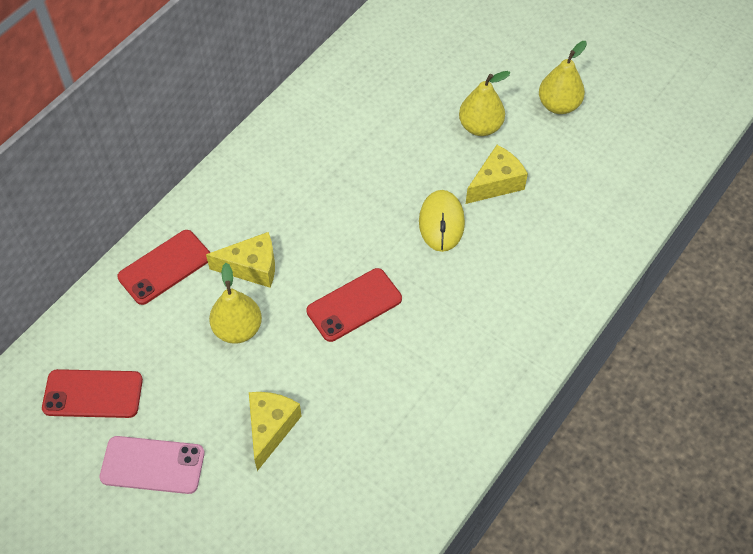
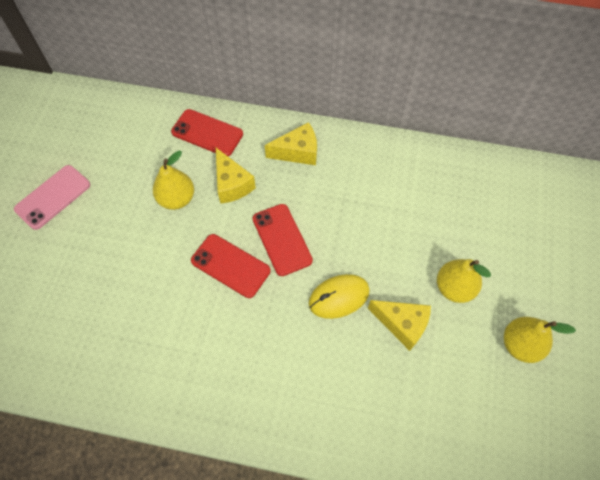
camera: 65 degrees right, 5 degrees up
(93, 394) = (93, 140): red phone -> red phone (282, 239)
(152, 465) = (53, 197): pink phone -> pink phone turned 60 degrees clockwise
(270, 428) = (105, 255): yellow cheese -> yellow cheese (298, 152)

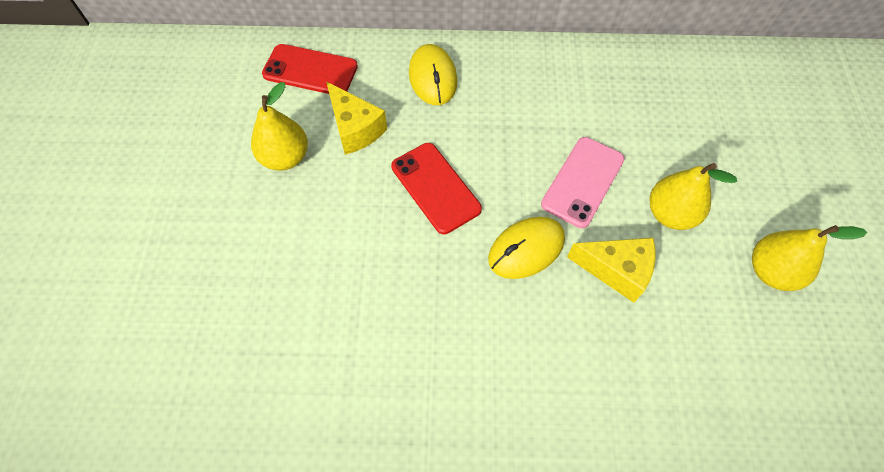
camera: 10 degrees left, 0 degrees up
(53, 197) = (114, 180): pink phone -> pink phone (583, 182)
(230, 266) = (374, 231): red phone -> none
(298, 152) = (433, 77): yellow cheese -> yellow mouse

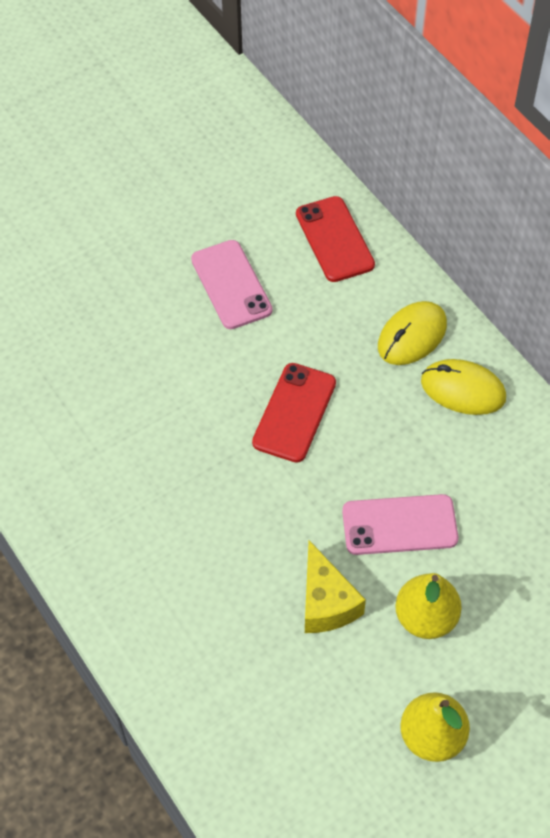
camera: 55 degrees right, 5 degrees down
(285, 157) = (231, 285): yellow pear -> pink phone
(355, 129) = (303, 314): yellow cheese -> none
(526, 249) = (290, 518): yellow mouse -> yellow mouse (463, 390)

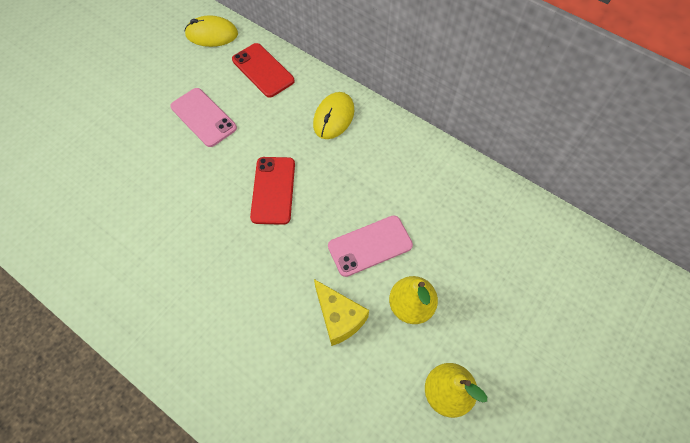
camera: 20 degrees left, 5 degrees up
(463, 390) = (378, 142): yellow mouse -> yellow mouse (212, 34)

